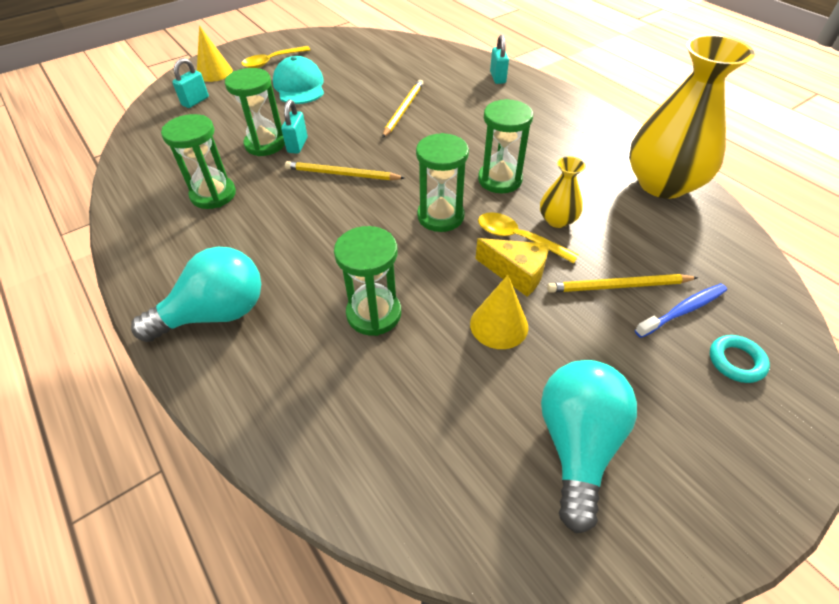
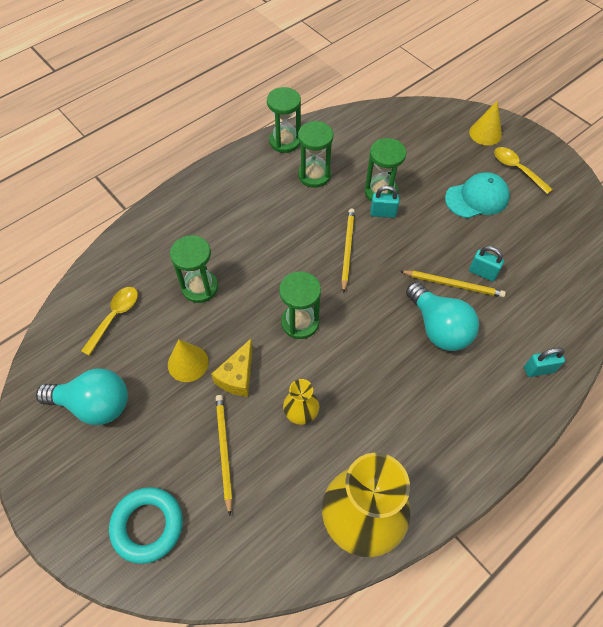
camera: 85 degrees right, 10 degrees up
(195, 101) = (435, 133): turquoise padlock -> turquoise padlock (482, 273)
(216, 314) = (202, 205): turquoise light bulb -> turquoise light bulb (438, 328)
(499, 180) = (352, 367): green hourglass -> green hourglass (285, 141)
(518, 238) = (276, 379): yellow spoon -> yellow spoon (114, 317)
(682, 310) = (198, 497): blue toothbrush -> none
(736, 361) = (147, 525): turquoise ring -> turquoise ring, size x1.75

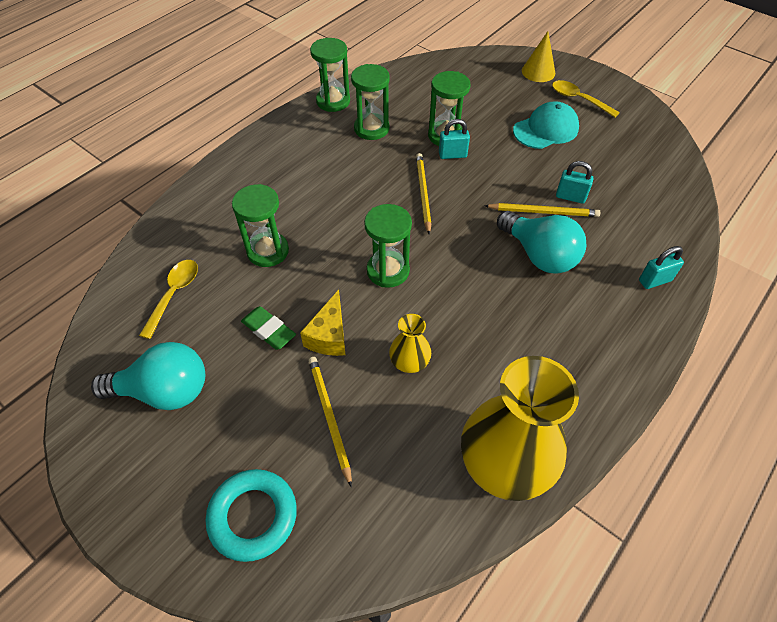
camera: 10 degrees left, 5 degrees down
(188, 363) = (269, 330): yellow cone -> green eraser

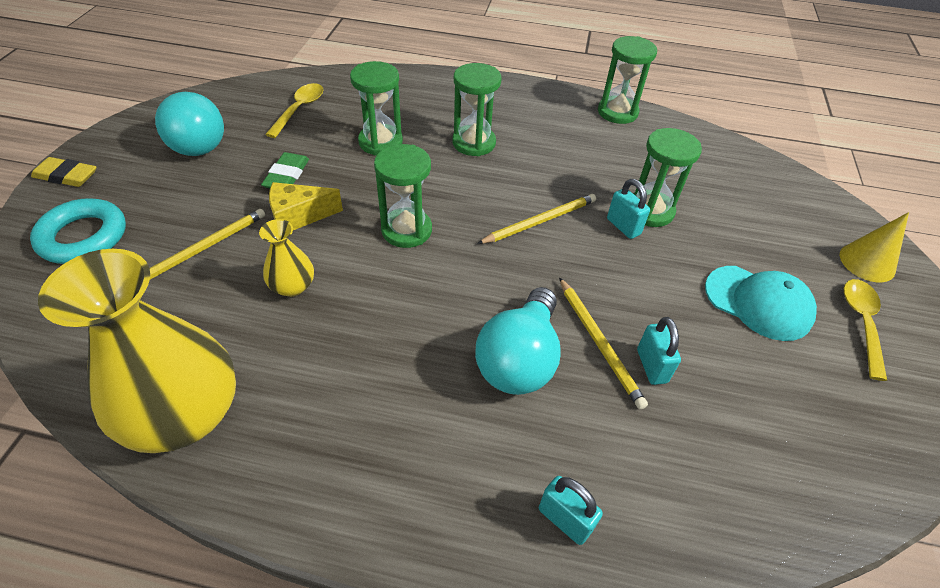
camera: 60 degrees right, 5 degrees down
(137, 524) = (66, 176): none -> yellow eraser
(174, 294) = (299, 110): yellow spoon -> yellow spoon turned 60 degrees counterclockwise
(371, 128) = (604, 151): green hourglass -> green hourglass (474, 143)

